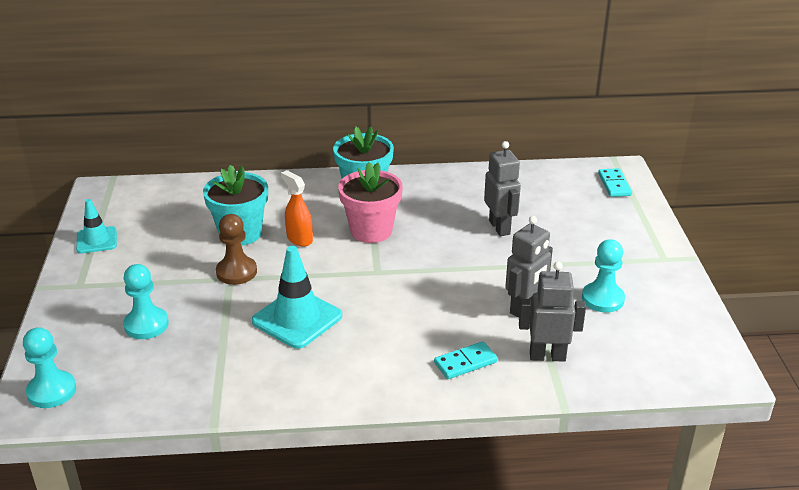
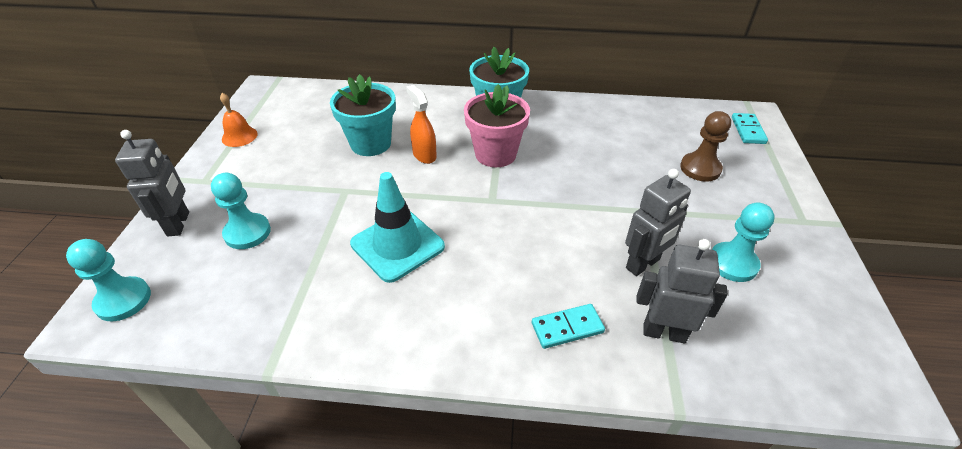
camera: 10 degrees right, 10 degrees up
(96, 240) = (239, 136): turquoise traffic cone -> orange bell
(236, 272) = (354, 184): brown pawn -> brown pawn (700, 168)
(500, 227) = (625, 164): grey robot -> grey robot (179, 224)

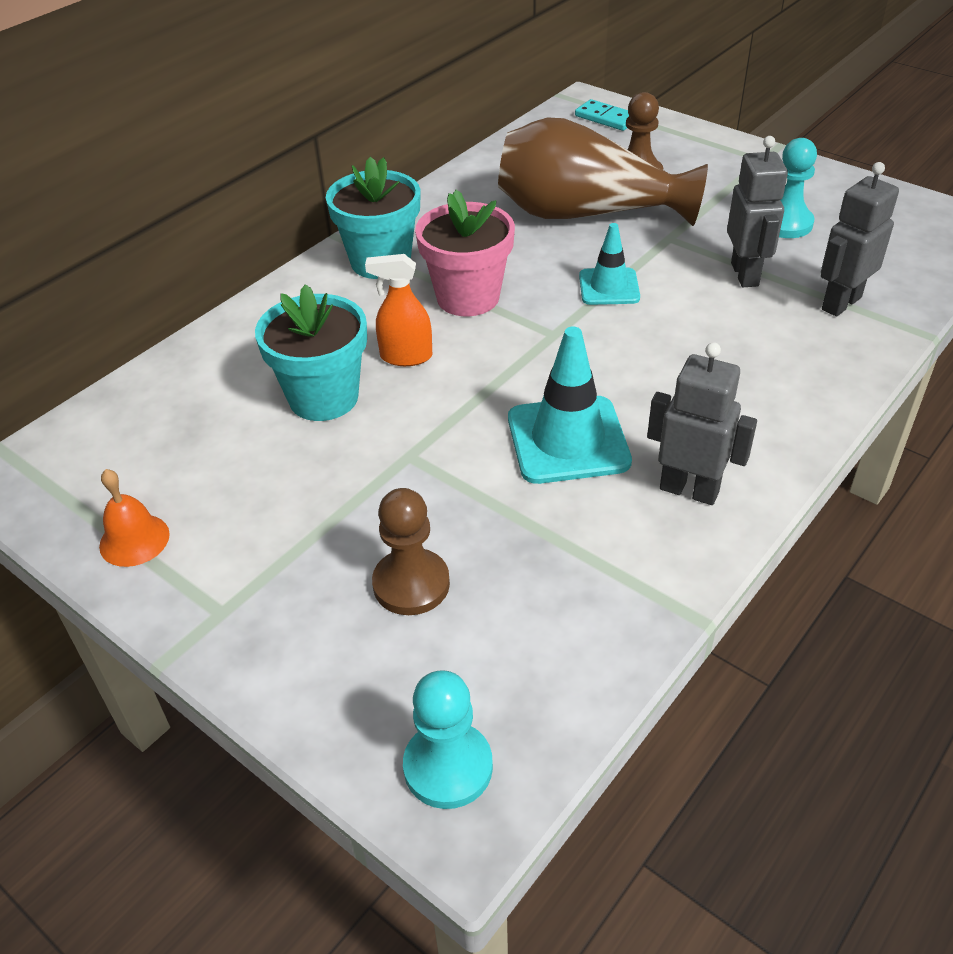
camera: 55 degrees left, 0 degrees up
(179, 224) = (312, 666): grey robot -> grey robot (689, 490)
(247, 233) = (411, 584): turquoise pawn -> brown pawn
(561, 204) = (609, 287): none -> turquoise traffic cone
(567, 327) = (794, 359): turquoise domino -> none
(628, 165) = (586, 214): none -> brown vase

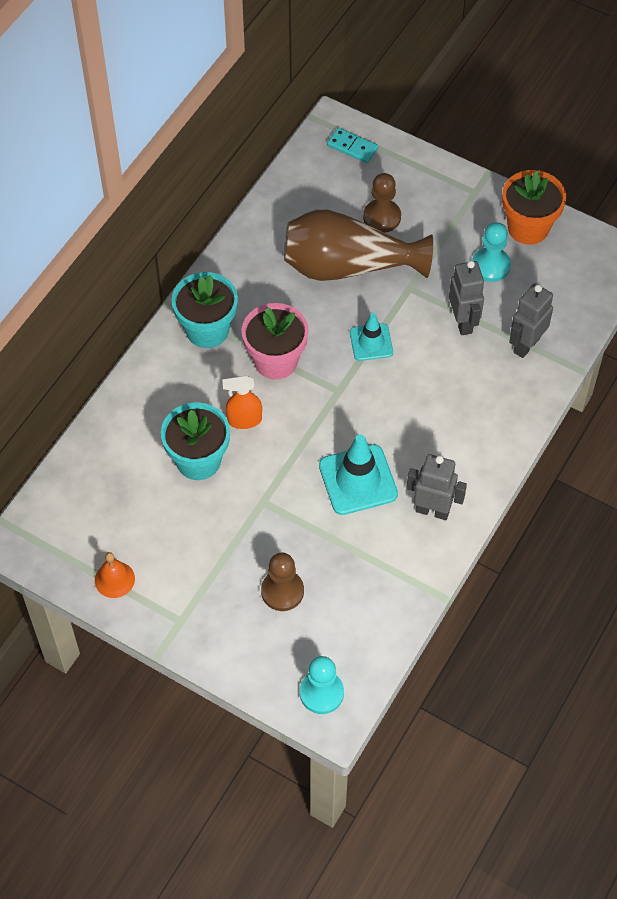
camera: 10 degrees left, 15 degrees up
(836, 192) = (528, 227): none -> orange flower pot

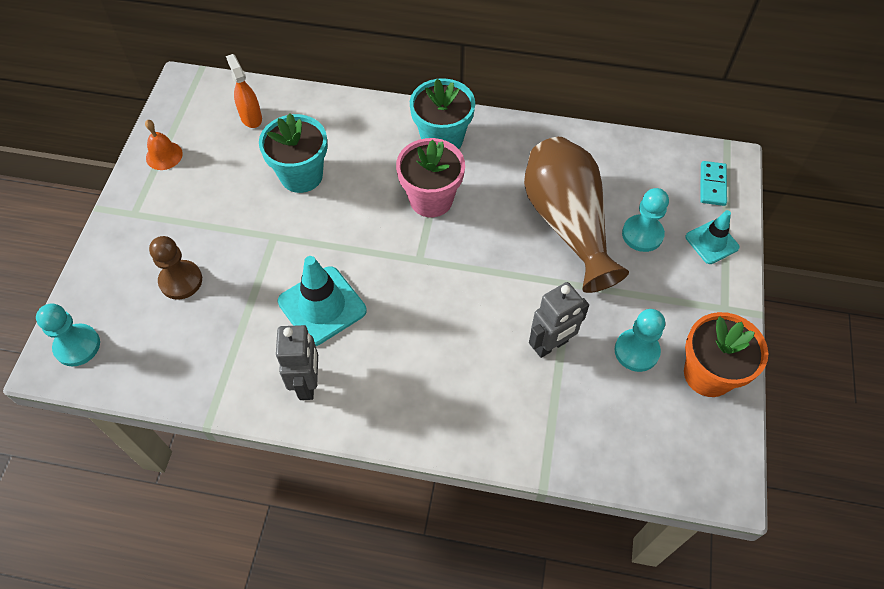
camera: 70 degrees right, 0 degrees up
(244, 420) = (356, 195): orange spray bottle -> orange spray bottle (251, 117)
(371, 342) = (487, 270): turquoise traffic cone -> turquoise traffic cone (711, 242)
(382, 217) = (642, 234): brown pawn -> turquoise pawn
(526, 345) = (550, 416): grey robot -> none

